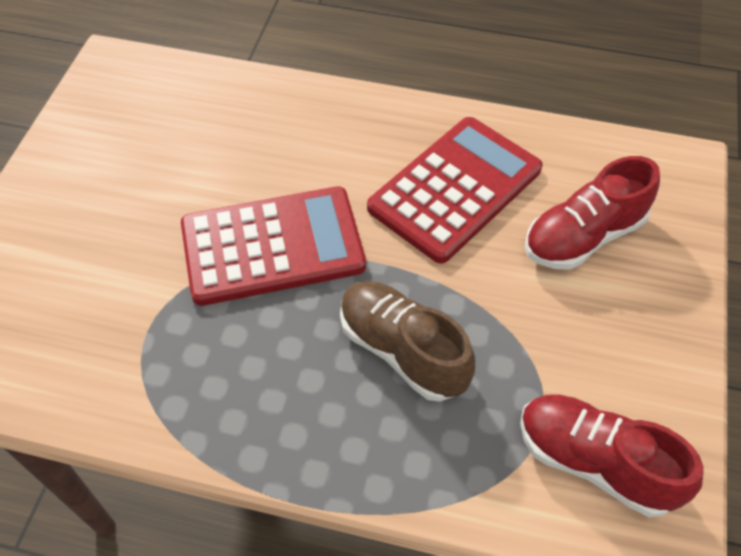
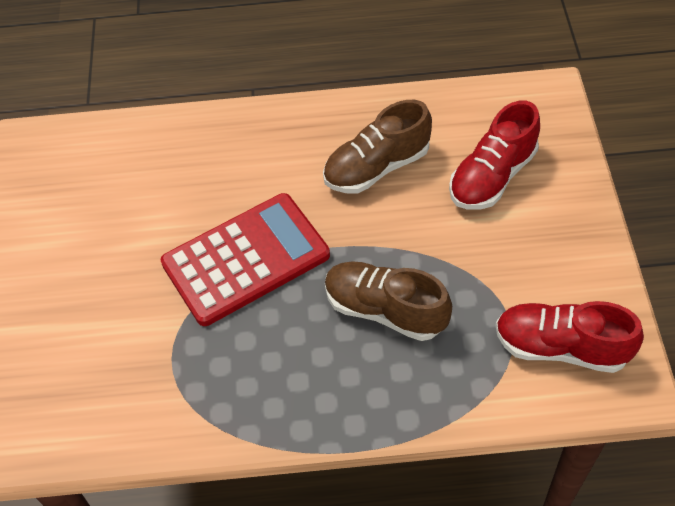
camera: 15 degrees left, 0 degrees up
(455, 189) = (377, 167): red calculator -> brown shoe

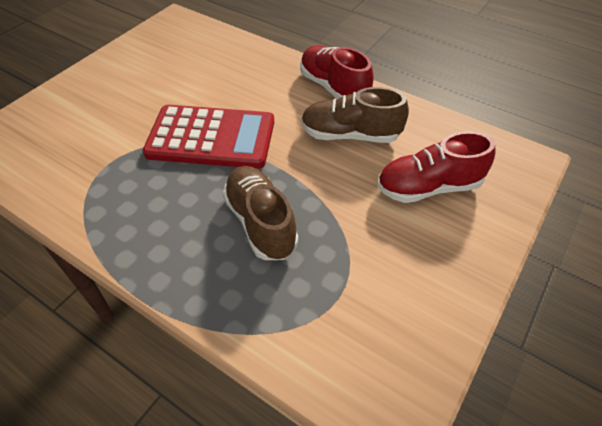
camera: 35 degrees right, 5 degrees down
(561, 347) = (362, 341): red shoe -> red shoe (333, 88)

